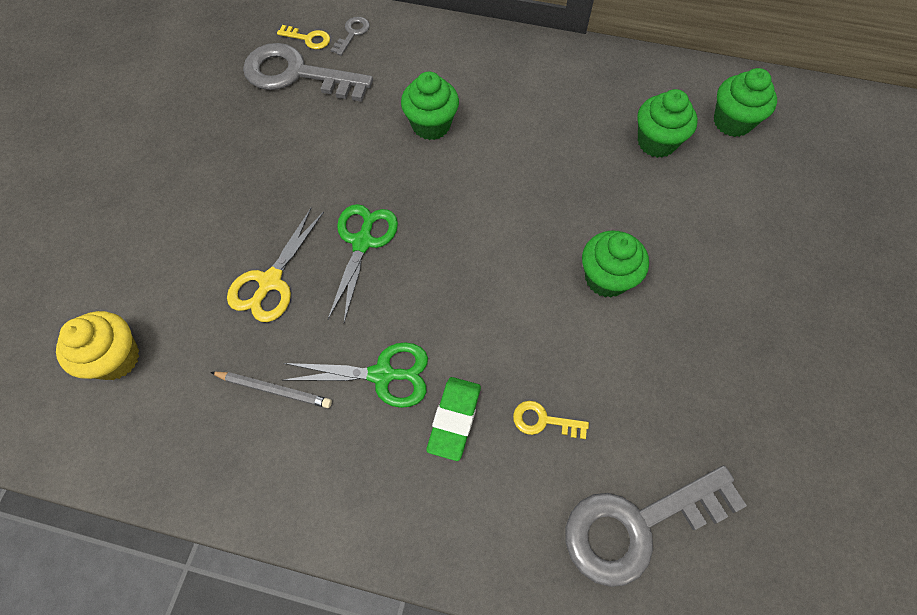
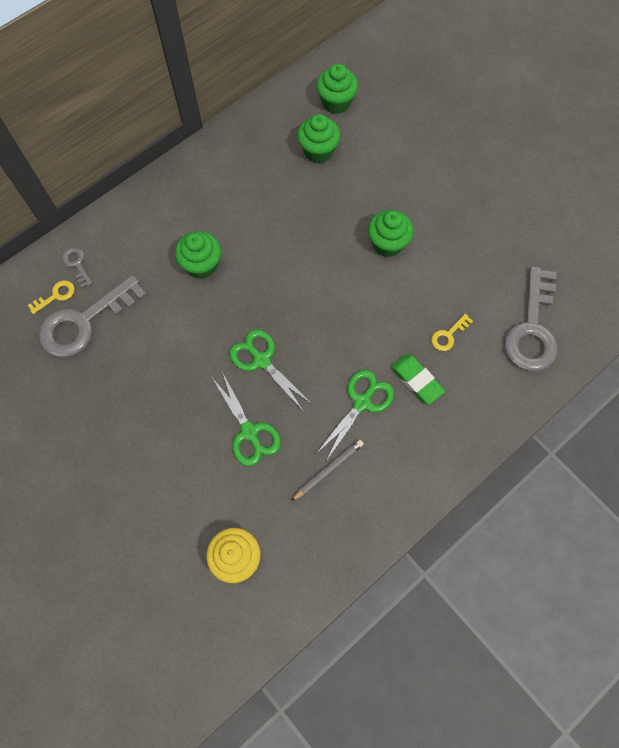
camera: 55 degrees left, 5 degrees up
(270, 282) = (249, 432): yellow scissors -> green scissors

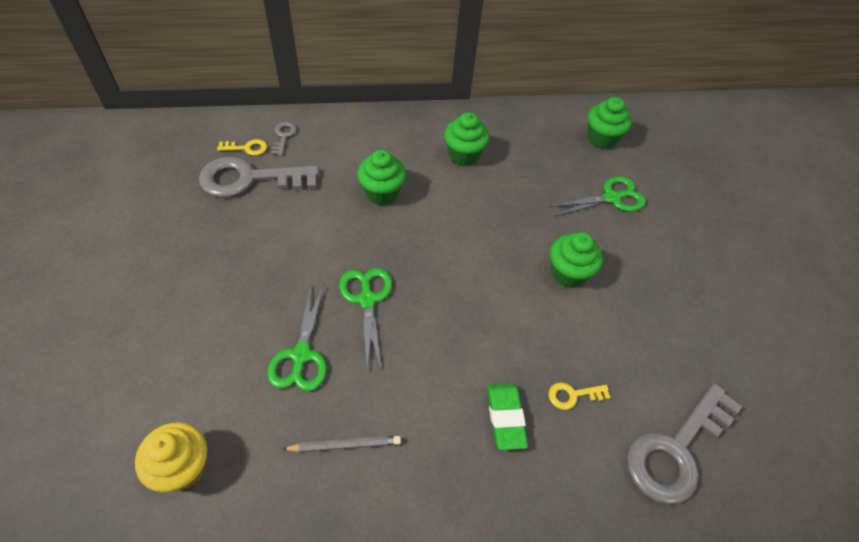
camera: 30 degrees right, 15 degrees down
(318, 151) = (557, 165): green cupcake -> green cupcake (464, 155)
(362, 402) = (432, 402): green scissors -> green scissors (611, 198)

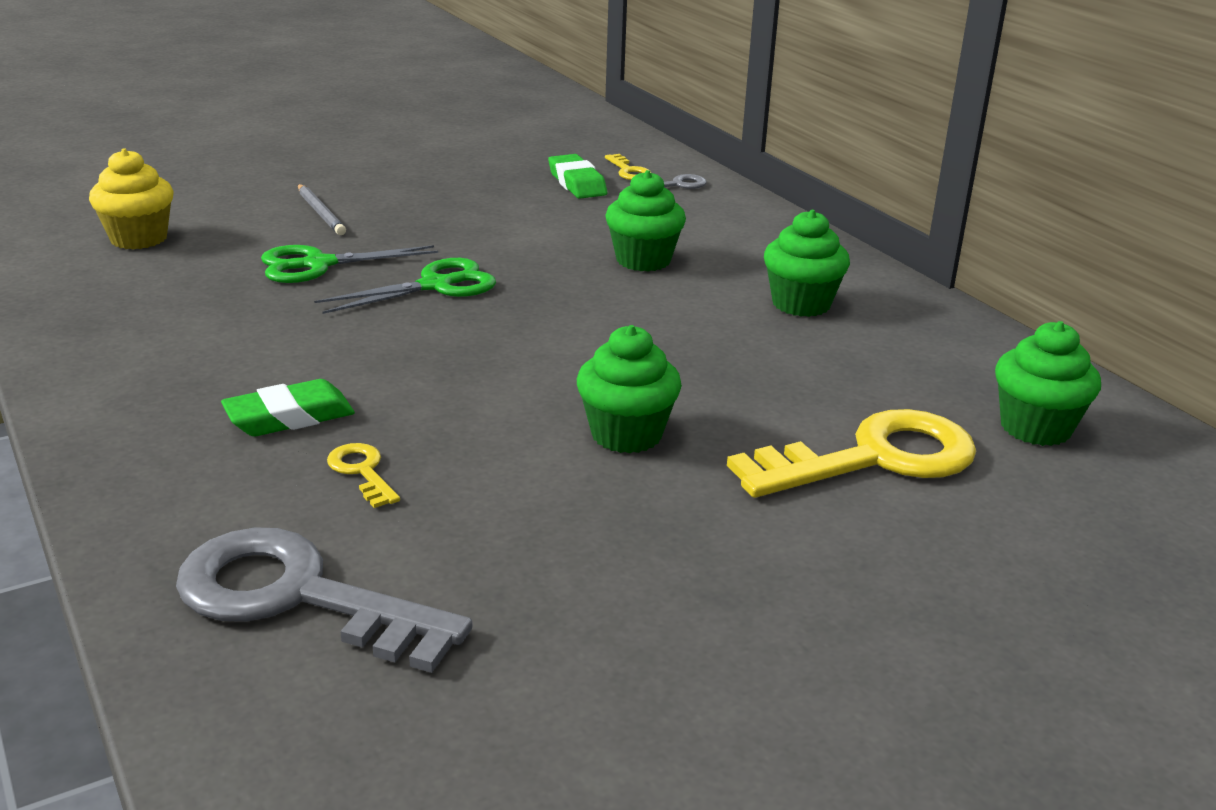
camera: 70 degrees right, 25 degrees down
(249, 179) = (577, 183): grey key -> green eraser
(345, 445) = (198, 314): grey pencil -> grey pencil (320, 213)
(611, 198) = (873, 458): green scissors -> yellow key

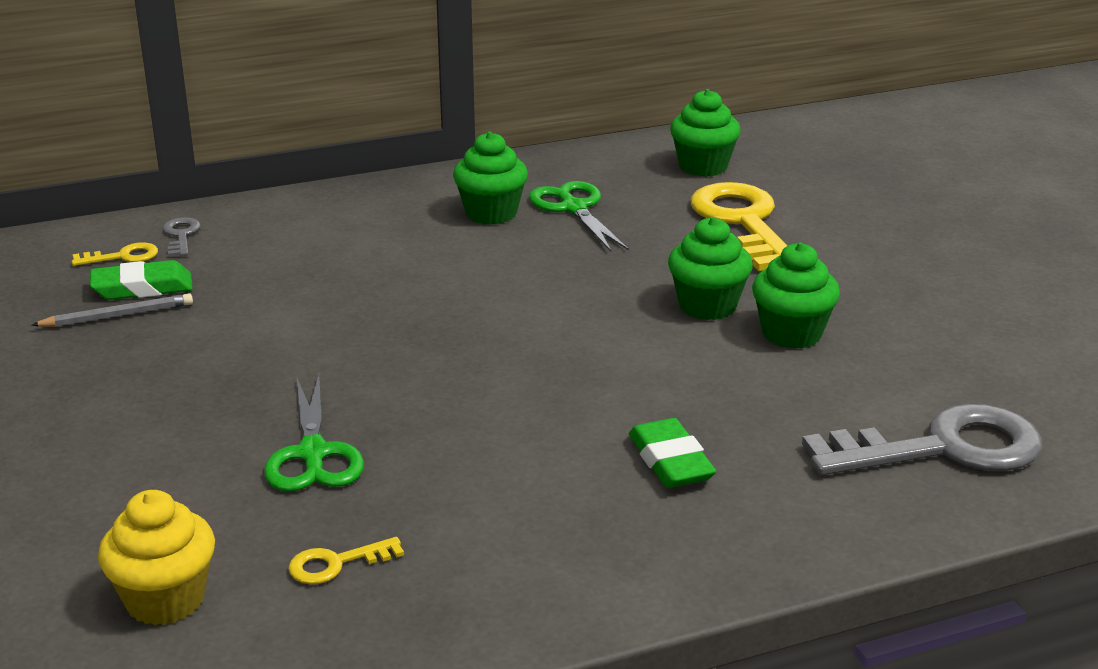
camera: 80 degrees left, 0 degrees up
(298, 597) = (942, 448): grey key -> grey key turned 135 degrees counterclockwise
(320, 213) = (145, 456): grey pencil -> grey pencil (118, 316)
(362, 472) = (765, 422): yellow key -> yellow key (336, 564)
(436, 286) = (397, 381): green scissors -> green scissors (574, 208)
(643, 260) = (373, 270): green cupcake -> green cupcake (791, 334)

